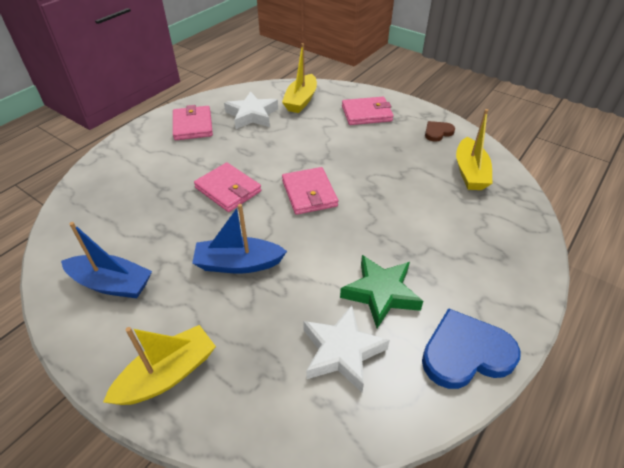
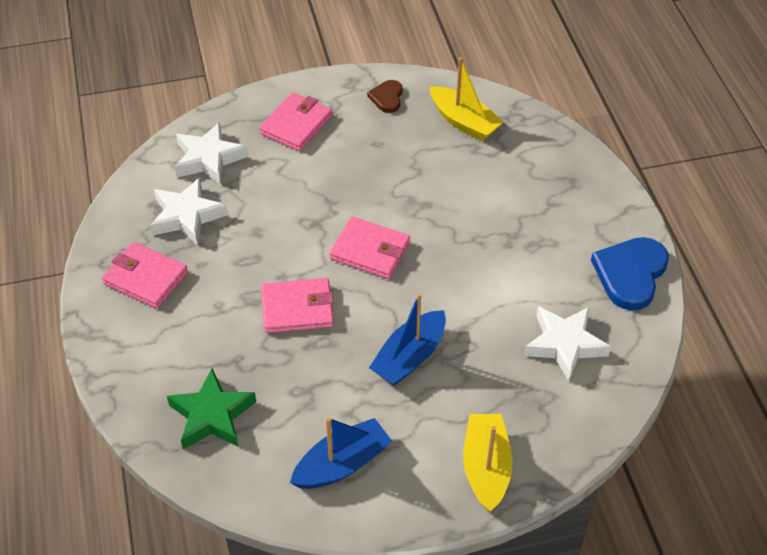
camera: 50 degrees left, 5 degrees up
(301, 100) = (208, 159): yellow boat -> white star
(381, 293) = (535, 283): green star -> green star (212, 415)

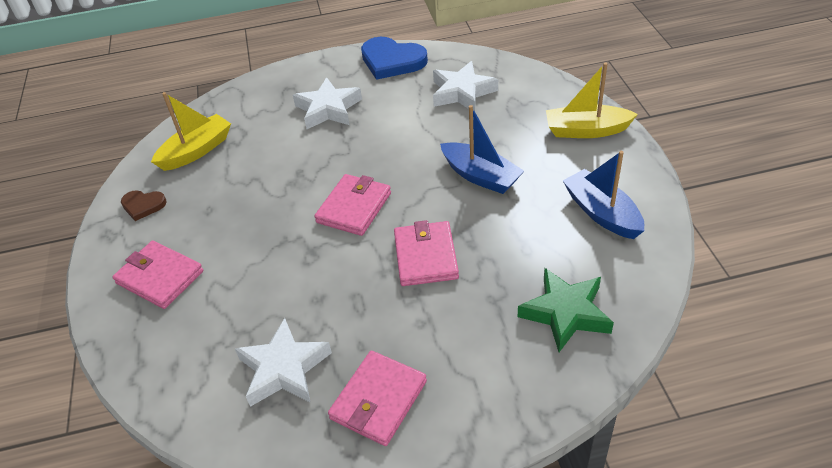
camera: 85 degrees left, 5 degrees down
(208, 159) = (192, 357): white star -> white star (328, 109)

